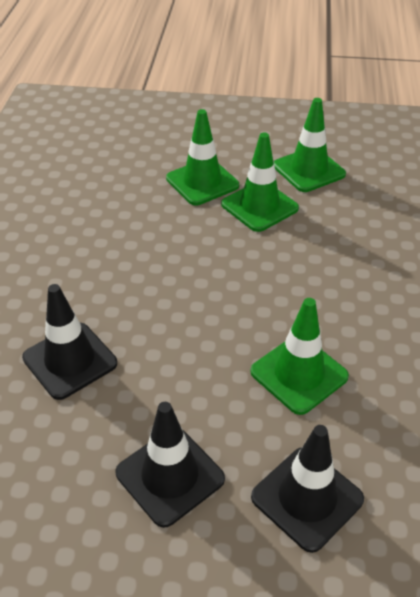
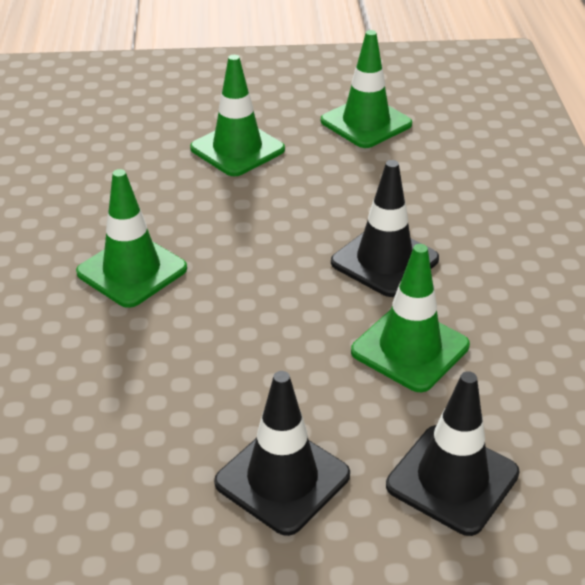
camera: 10 degrees left, 5 degrees down
(70, 360) = (123, 369): black traffic cone -> black traffic cone (384, 261)
(259, 206) = (315, 169): green traffic cone -> green traffic cone (132, 271)

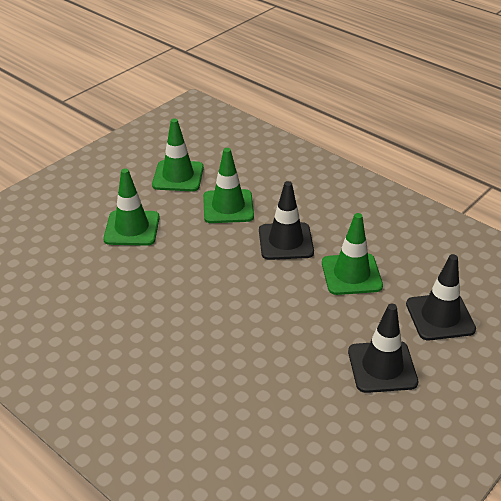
camera: 45 degrees left, 0 degrees up
(132, 271) = (174, 326): green traffic cone -> green traffic cone (228, 207)

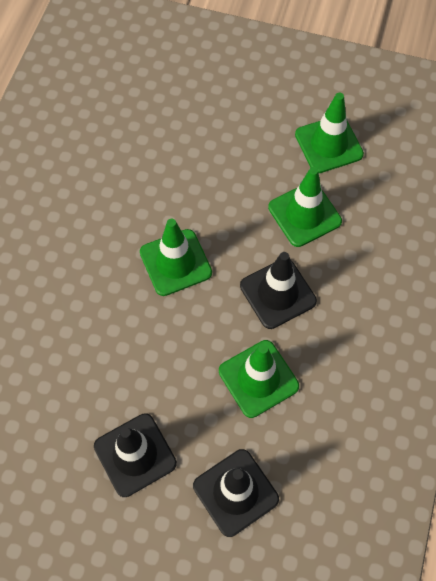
camera: 65 degrees right, 25 degrees up
(132, 228) = (222, 145): green traffic cone -> green traffic cone (175, 262)

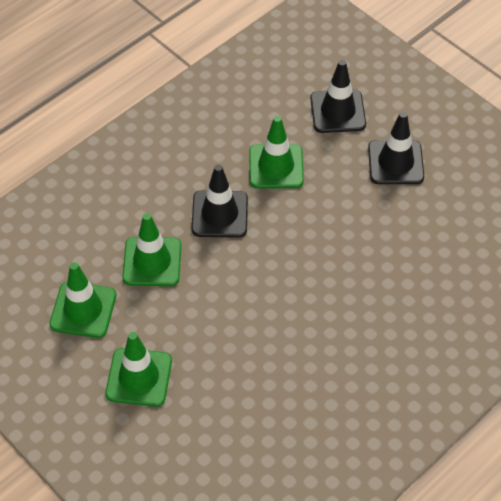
camera: 150 degrees left, 10 degrees down
(175, 262) = (286, 276): green traffic cone -> green traffic cone (139, 377)

